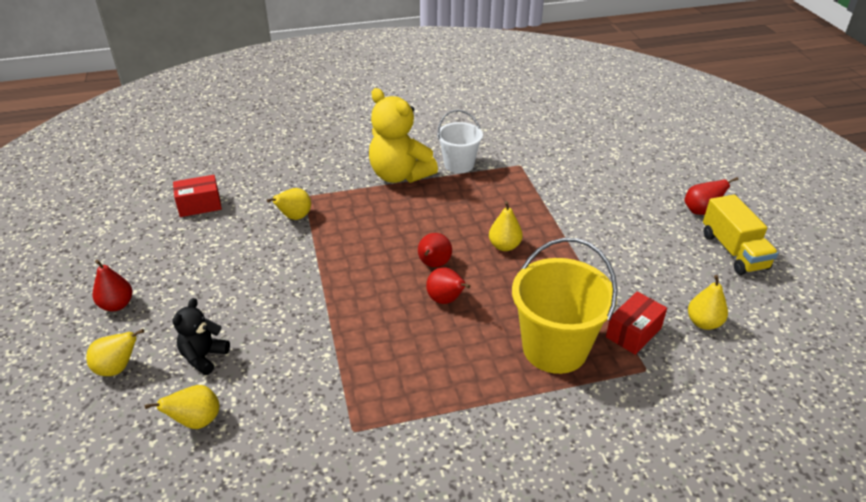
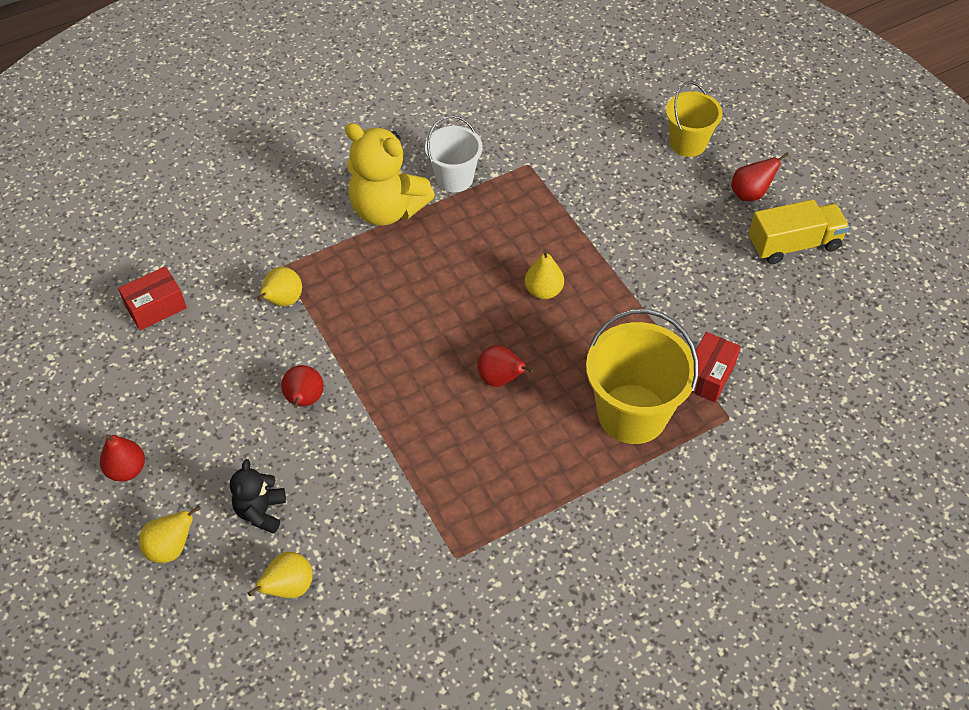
camera: 15 degrees left, 15 degrees up
(433, 265) = (471, 334): red pear -> red pear (304, 400)
(654, 171) = (687, 143): none -> yellow bucket
(703, 323) = (776, 347): yellow pear -> none
(733, 251) = (794, 244): yellow truck -> yellow truck turned 75 degrees counterclockwise

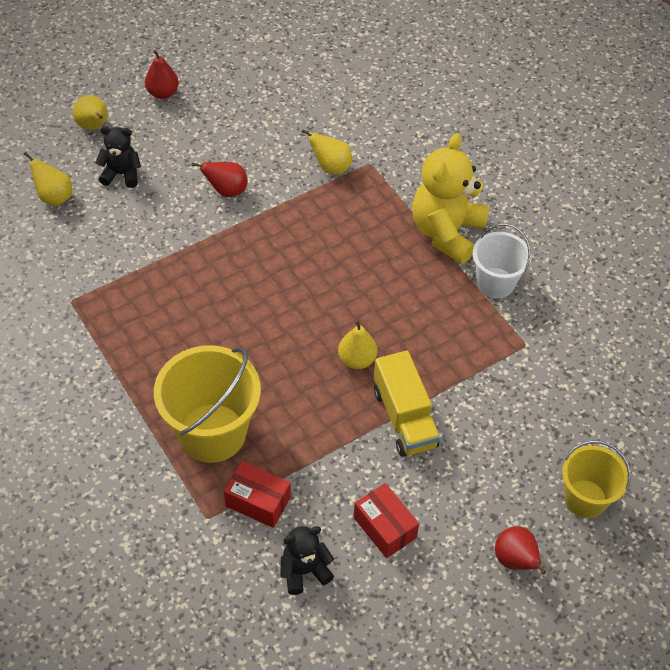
camera: 85 degrees right, 0 degrees up
(156, 307) = (319, 88): red box -> red box (384, 527)
(500, 379) = (251, 327): red pear -> none
(776, 341) = (304, 571): none -> black teddy bear
(794, 244) = (443, 601): yellow truck -> yellow truck (404, 418)

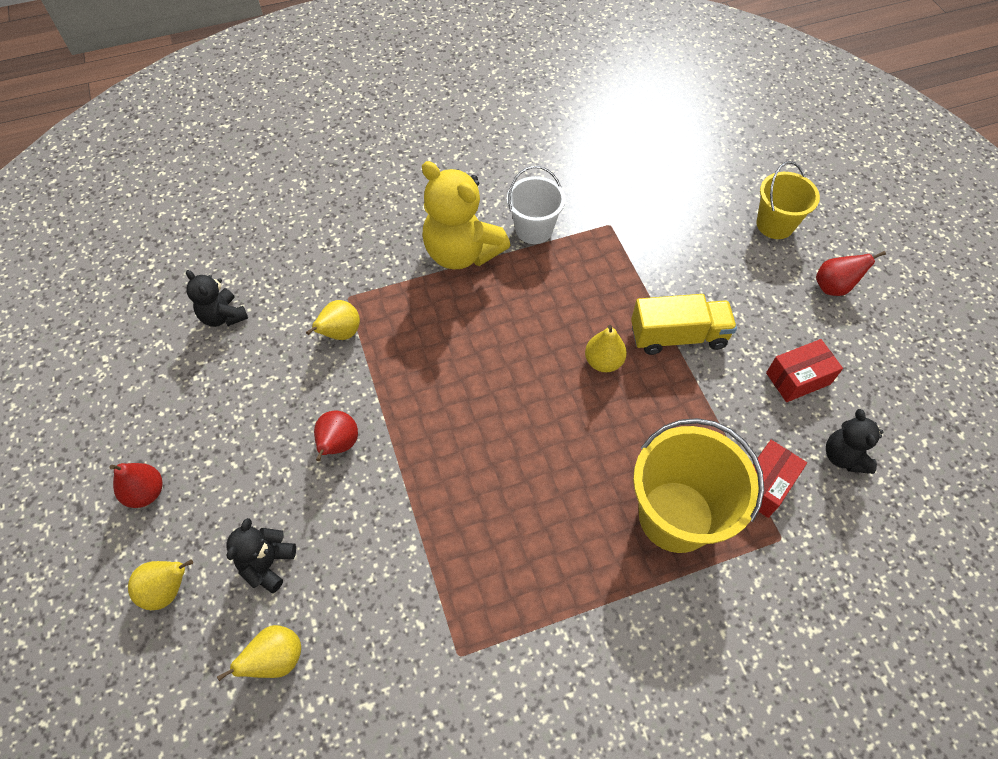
camera: 75 degrees left, 5 degrees up
(325, 91) = (223, 316): none -> black teddy bear

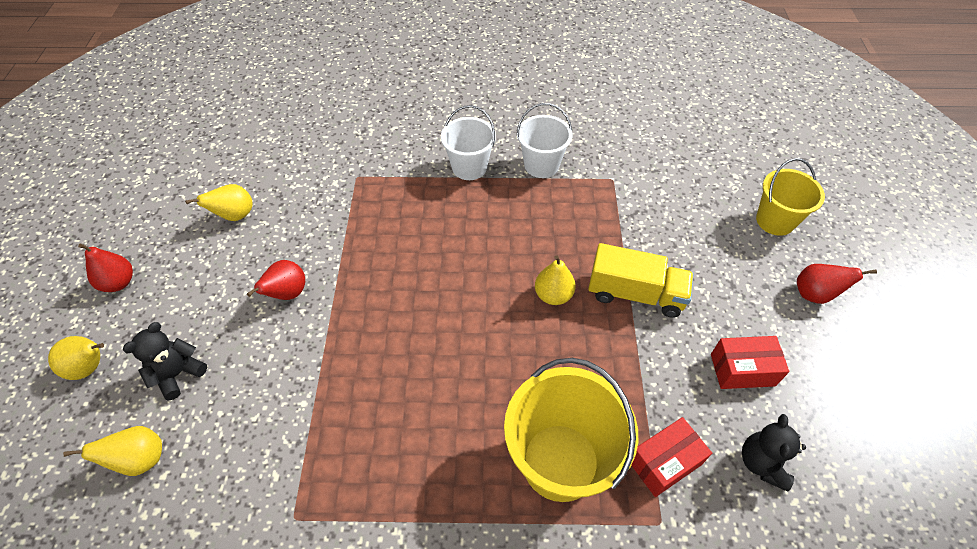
camera: 20 degrees right, 5 degrees down
(223, 316) = (252, 164): black teddy bear -> none
(340, 333) = (336, 204): yellow pear -> yellow pear (235, 215)
(462, 252) = (469, 167): yellow teddy bear -> white bucket

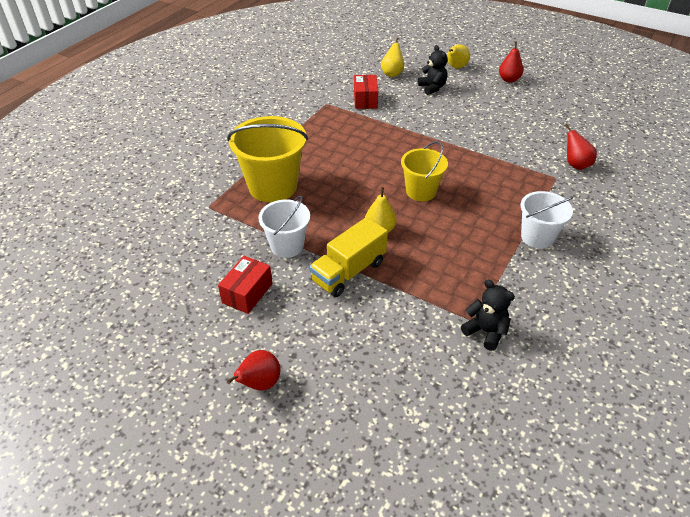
camera: 120 degrees right, 10 degrees down
(235, 215) = (542, 122): yellow pear -> none
(287, 293) = (462, 127): red pear -> red pear (575, 165)
(541, 165) = (518, 281): white bucket -> white bucket (287, 246)
(664, 462) = (233, 224): red box -> red box (365, 100)
(762, 463) = (190, 264): black teddy bear -> black teddy bear (485, 331)
(775, 221) = (349, 414): yellow bucket -> yellow bucket (421, 191)

